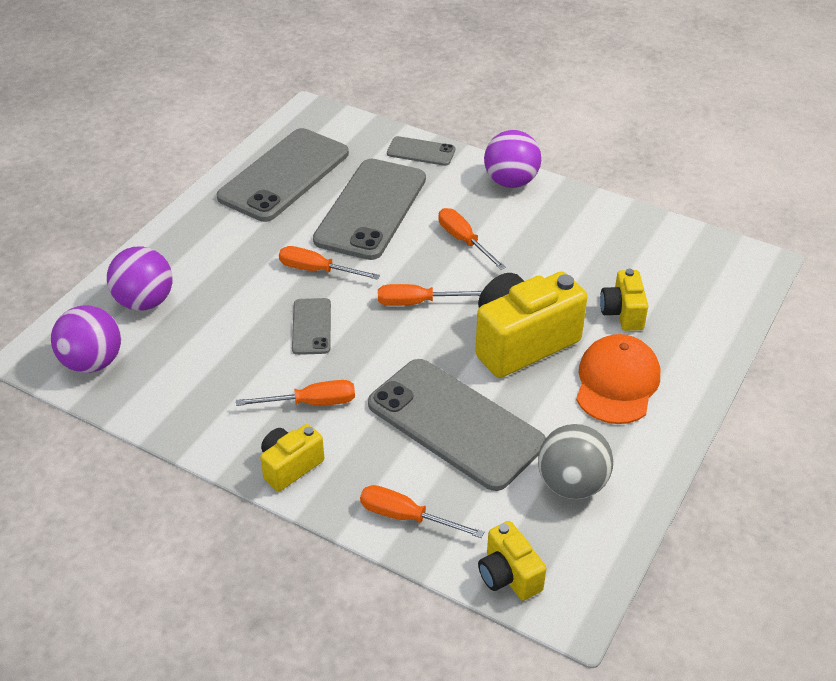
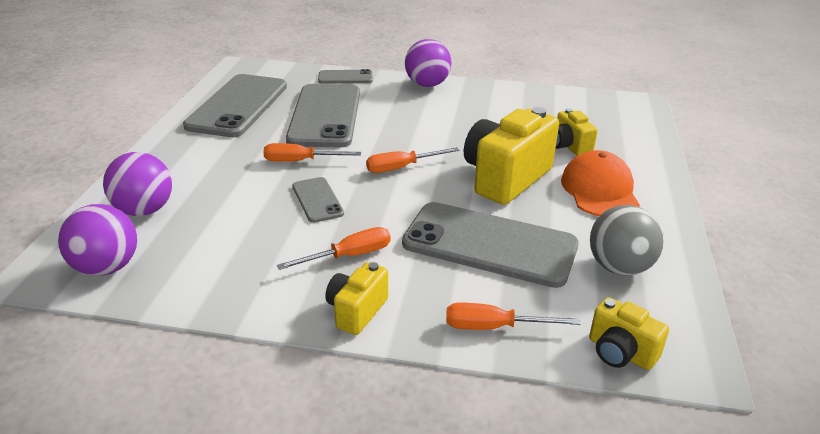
camera: 20 degrees left, 10 degrees down
(464, 241) = (414, 123): orange screwdriver -> none

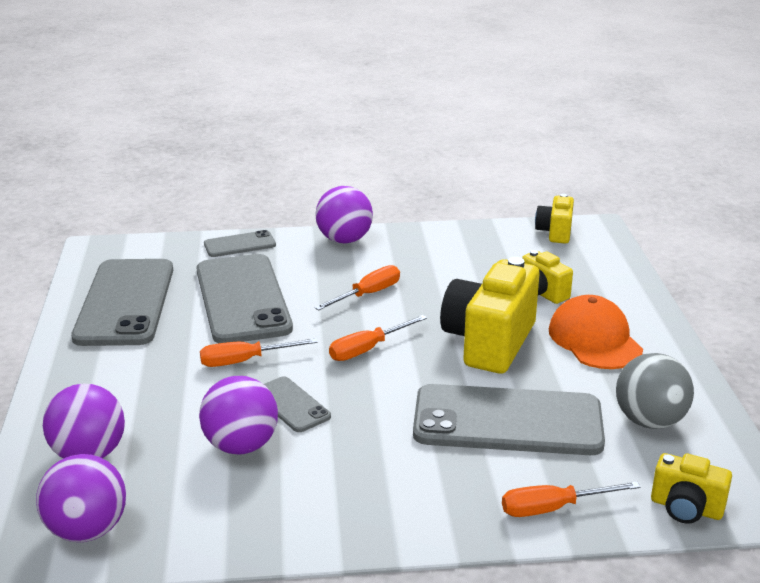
camera: 15 degrees left, 5 degrees down
(260, 224) = (241, 445): none -> purple ball
(349, 256) = (362, 462): orange screwdriver -> orange screwdriver (368, 294)
(356, 311) = (403, 521): yellow camera -> yellow camera (555, 232)

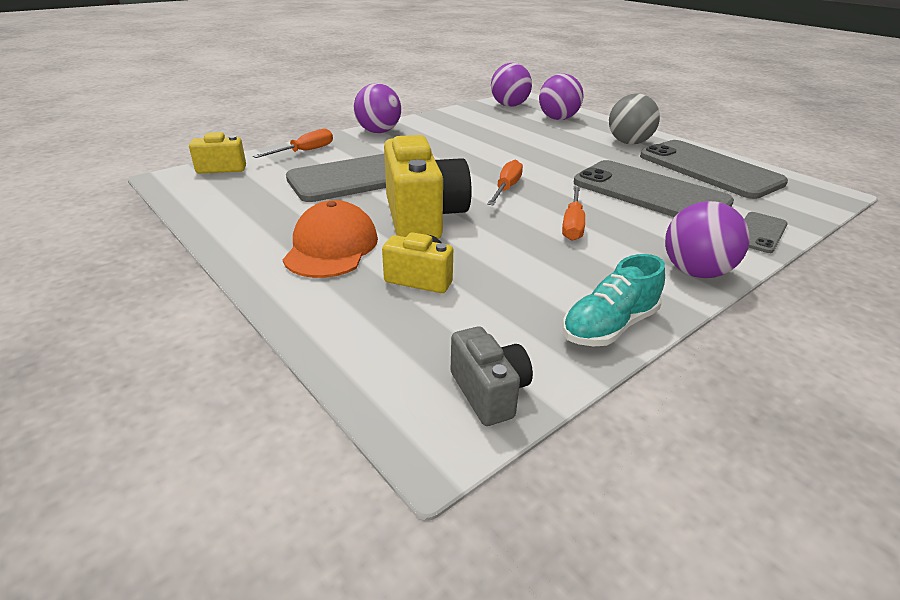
camera: 145 degrees right, 5 degrees up
(241, 445) = (498, 135): purple ball -> purple ball (378, 132)
(244, 361) = (568, 163): orange screwdriver -> none
(291, 405) = (502, 153): grey phone -> none
(452, 235) = (609, 326): none -> turquoise shoe
(555, 232) = (489, 392): yellow camera -> grey camera
(594, 339) = (331, 247): orange cap -> orange cap turned 120 degrees counterclockwise
(649, 421) = (257, 201): grey ball -> grey ball (629, 143)

